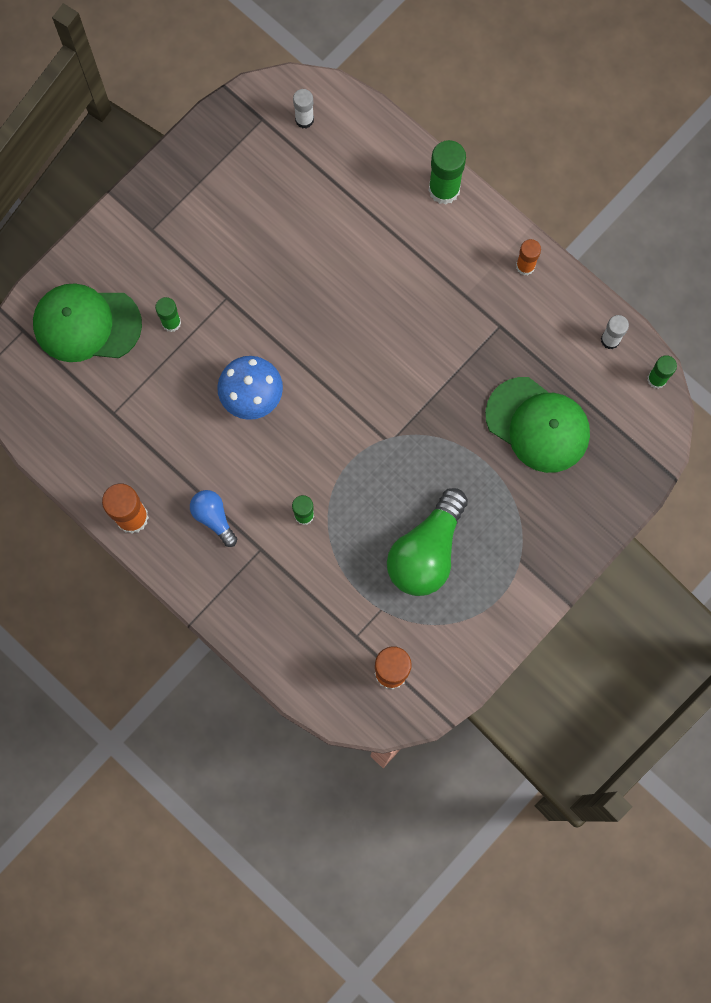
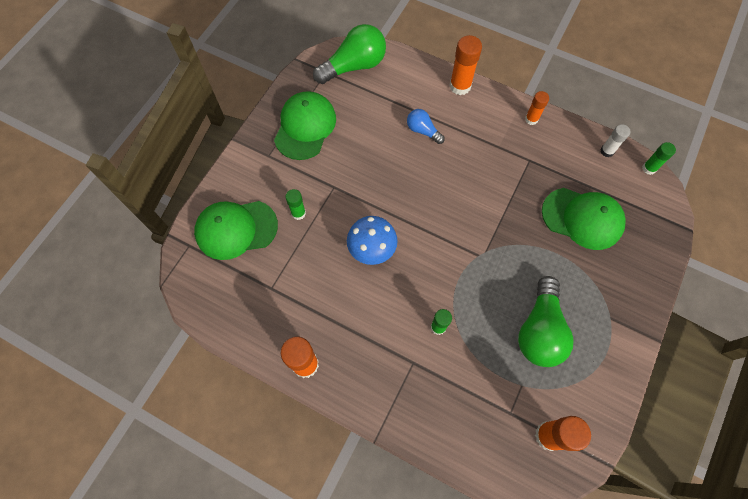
camera: 15 degrees left, 10 degrees down
(211, 199) = (305, 127): none -> green cap
(213, 518) = (369, 347): blue light bulb -> blue light bulb (423, 131)
(304, 119) = (354, 66): white glue stick -> green light bulb
(444, 189) = (460, 86): green glue stick -> orange glue stick

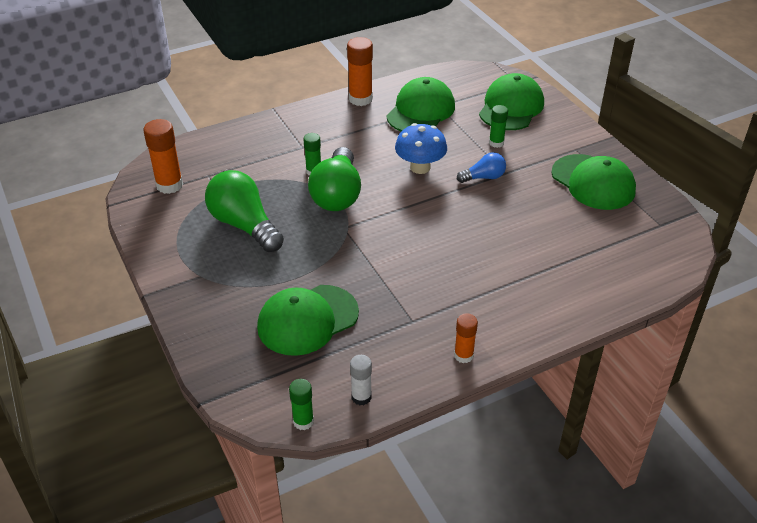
camera: 125 degrees right, 25 degrees down
(290, 298) = (421, 111): none -> green cap
(354, 66) = (655, 248): green light bulb -> green light bulb (337, 194)
(423, 131) = (522, 258): blue light bulb -> blue light bulb (483, 177)
(460, 86) = (562, 320): orange glue stick -> none

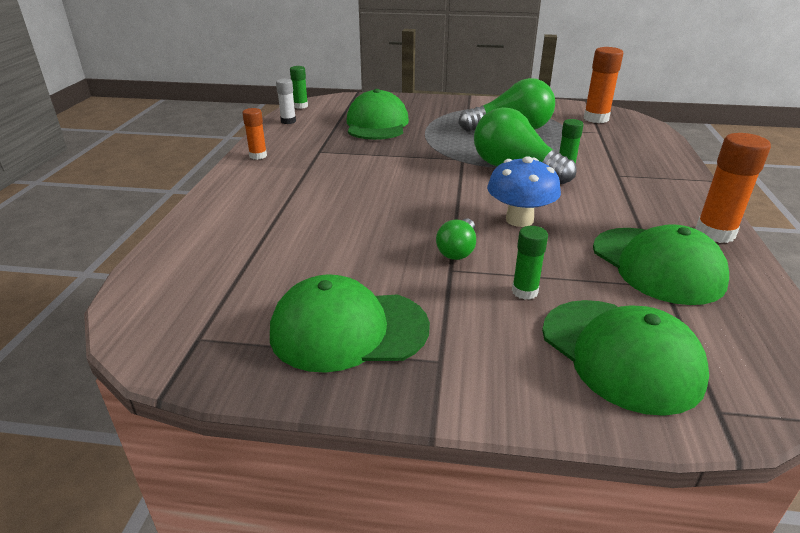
camera: 125 degrees right, 10 degrees down
(483, 177) = (458, 250): blue light bulb -> green light bulb

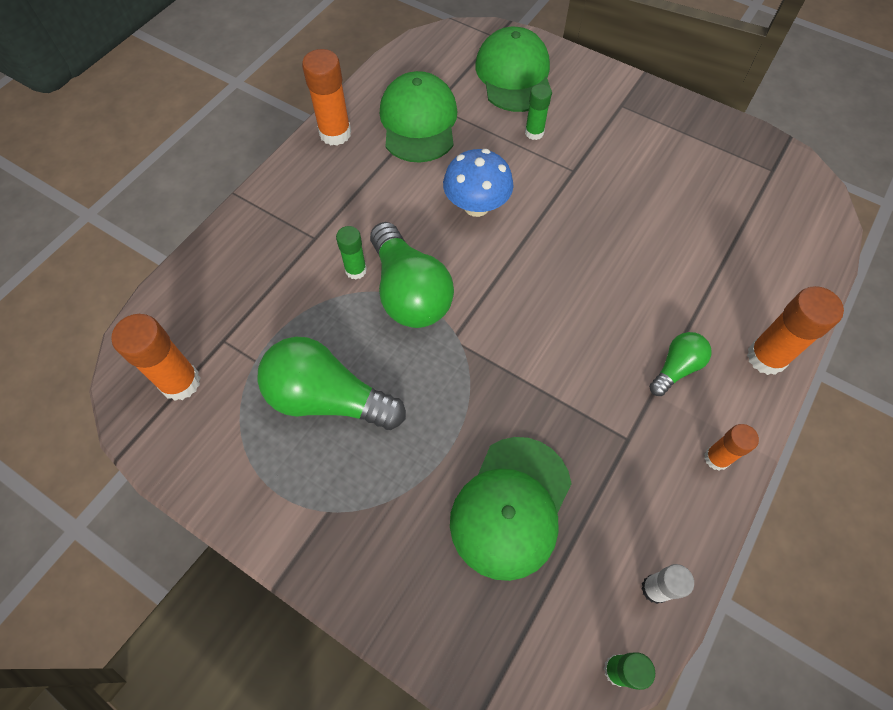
camera: 155 degrees left, 30 degrees up
(220, 198) = (766, 357): none -> orange glue stick
(348, 330) = (670, 143): green cap -> none
(458, 250) = (555, 188): green light bulb -> green light bulb (676, 368)

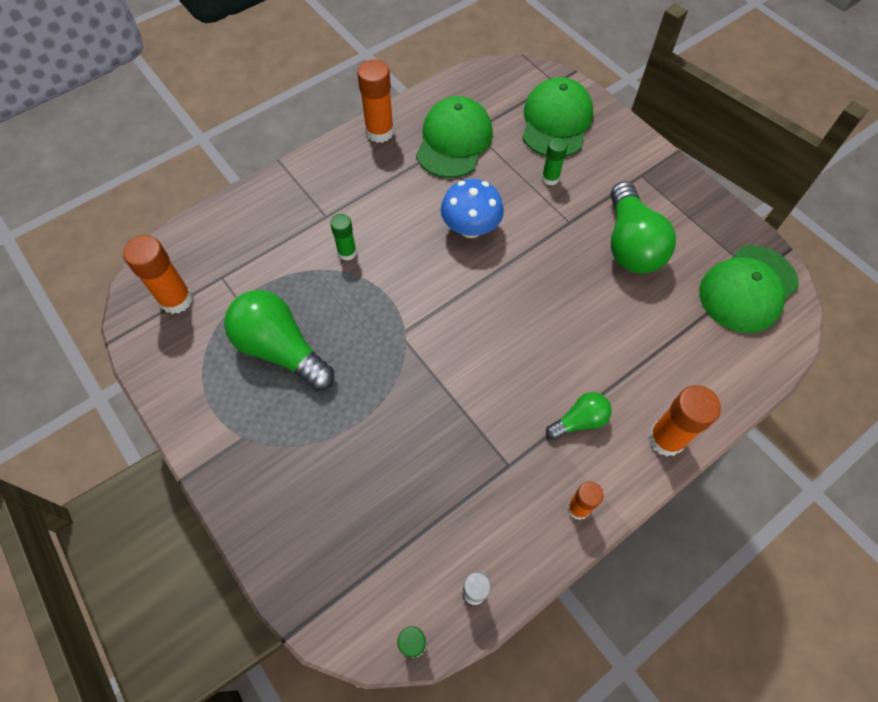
camera: 20 degrees right, 0 degrees up
(409, 292) = (382, 284): green light bulb -> green light bulb (630, 244)
(511, 507) = (386, 485): green cap -> green cap (747, 289)

